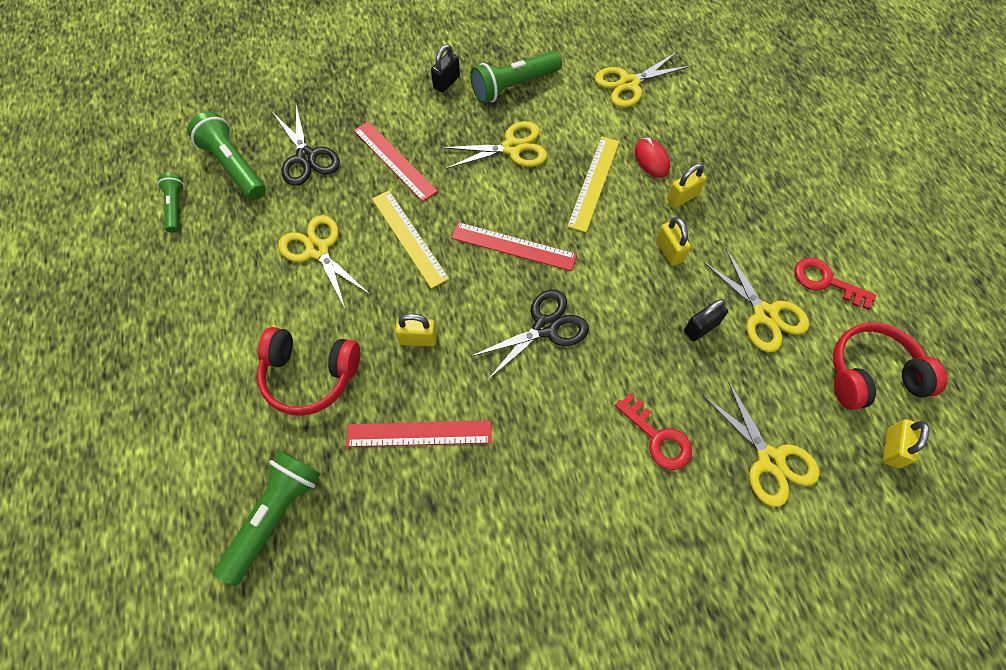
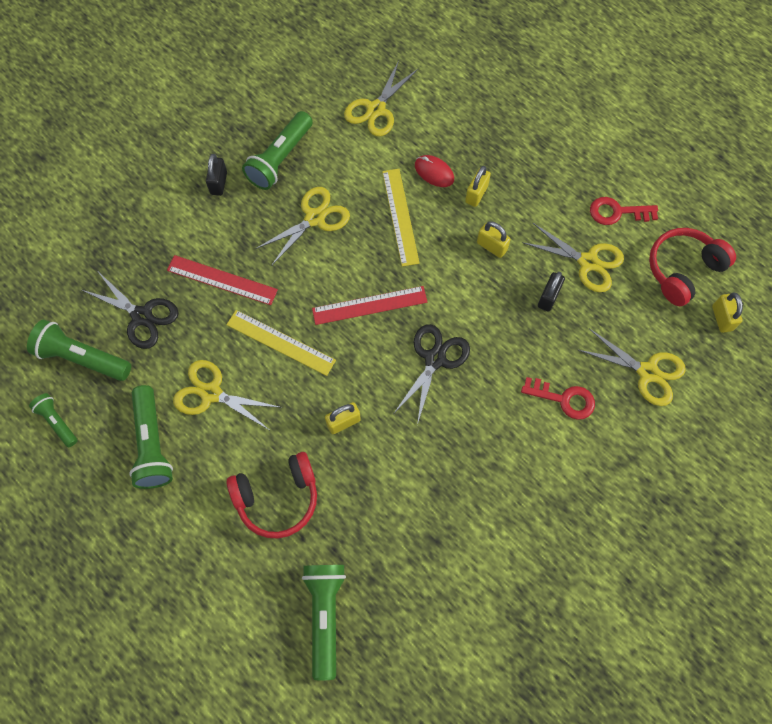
camera: 30 degrees left, 5 degrees up
(237, 267) = (152, 444): none -> green flashlight
(419, 433) = (392, 494): red ruler -> none

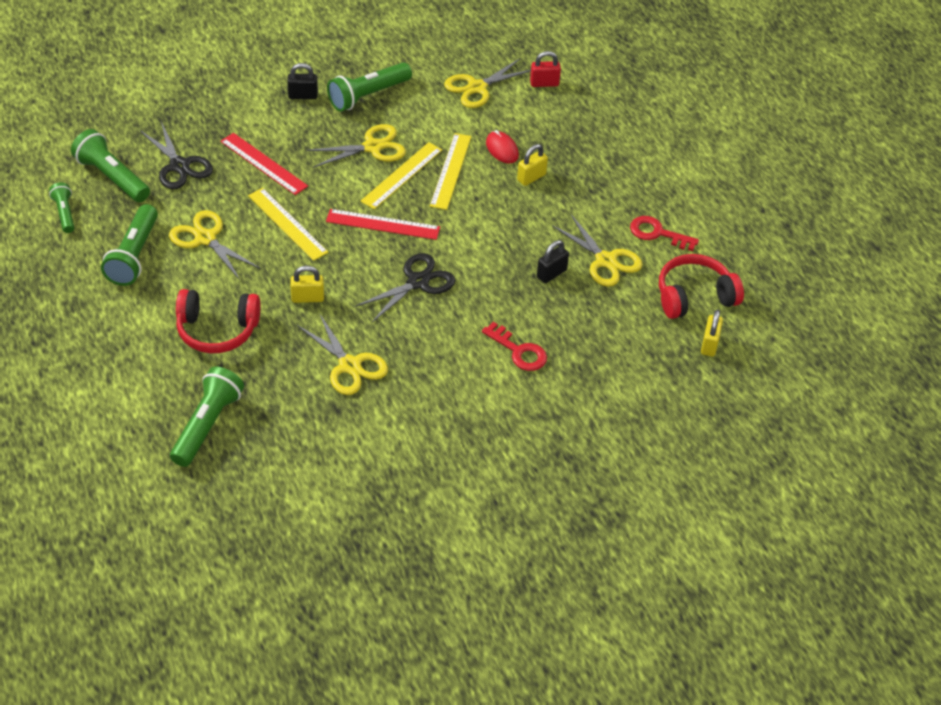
camera: 20 degrees right, 20 degrees down
(219, 183) = (303, 95): black padlock -> black padlock turned 60 degrees clockwise
(358, 240) = (401, 175): none -> yellow ruler
(434, 80) = (544, 83): none -> red padlock
(491, 246) = (521, 219): yellow padlock -> none
(647, 372) = (611, 359): yellow scissors -> yellow scissors (349, 365)

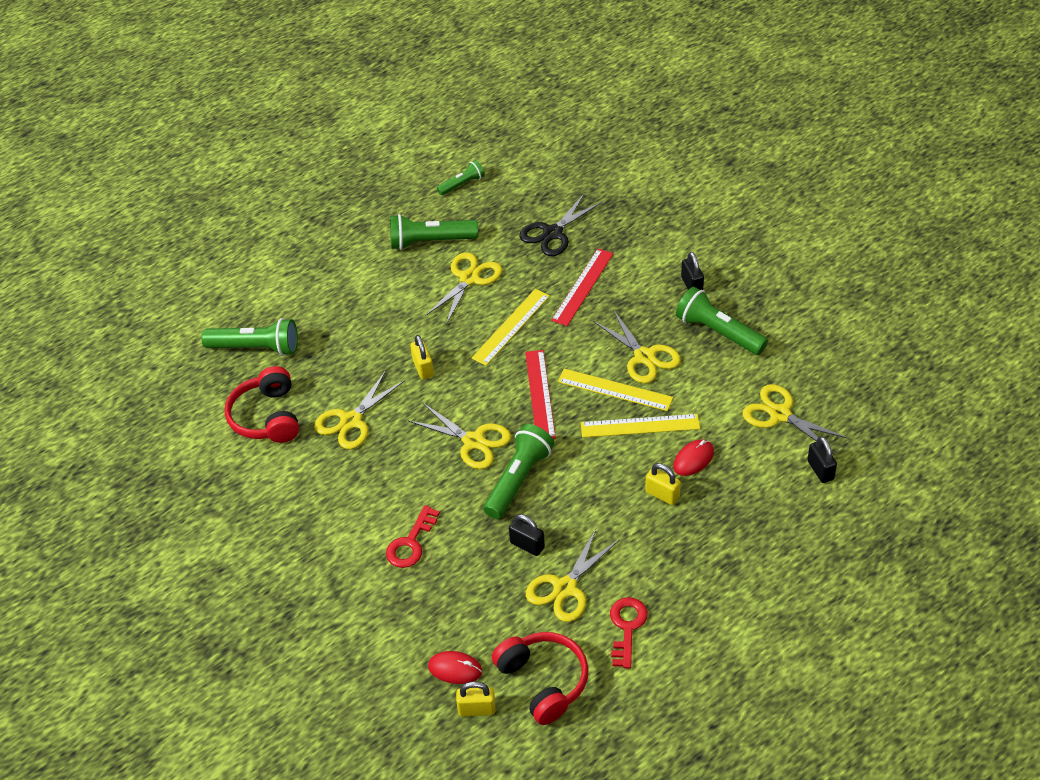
camera: 80 degrees right, 0 degrees up
(112, 177) = (518, 197): green flashlight -> green flashlight (518, 479)
(217, 330) = (363, 320): red headphones -> red headphones (267, 417)
(418, 282) = (473, 441): black scissors -> yellow scissors
(544, 83) = (820, 470): red padlock -> black padlock
(665, 350) = (455, 669): none -> red mouse

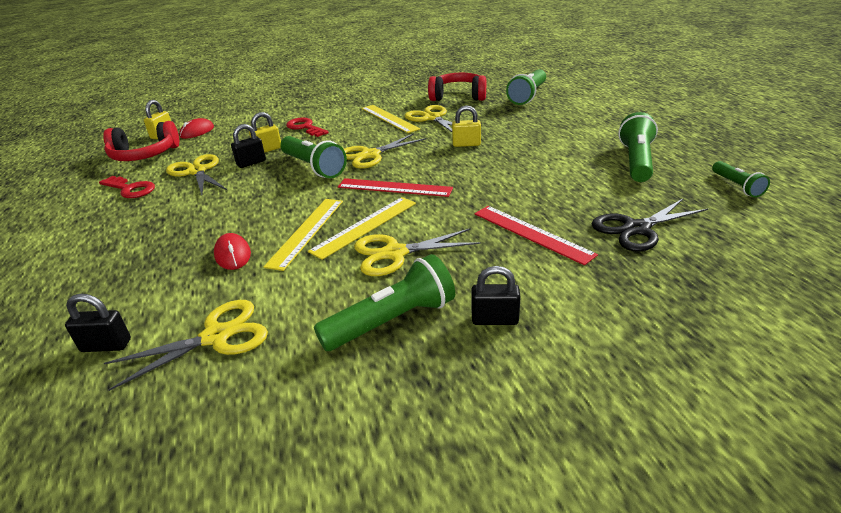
camera: 110 degrees right, 15 degrees down
(469, 279) = (572, 173): yellow scissors -> none
(511, 326) = (492, 185): yellow ruler -> yellow ruler (389, 118)
(552, 233) = (636, 229): black scissors -> black scissors turned 90 degrees counterclockwise
(662, 494) = (217, 228): yellow padlock -> yellow padlock (268, 149)

